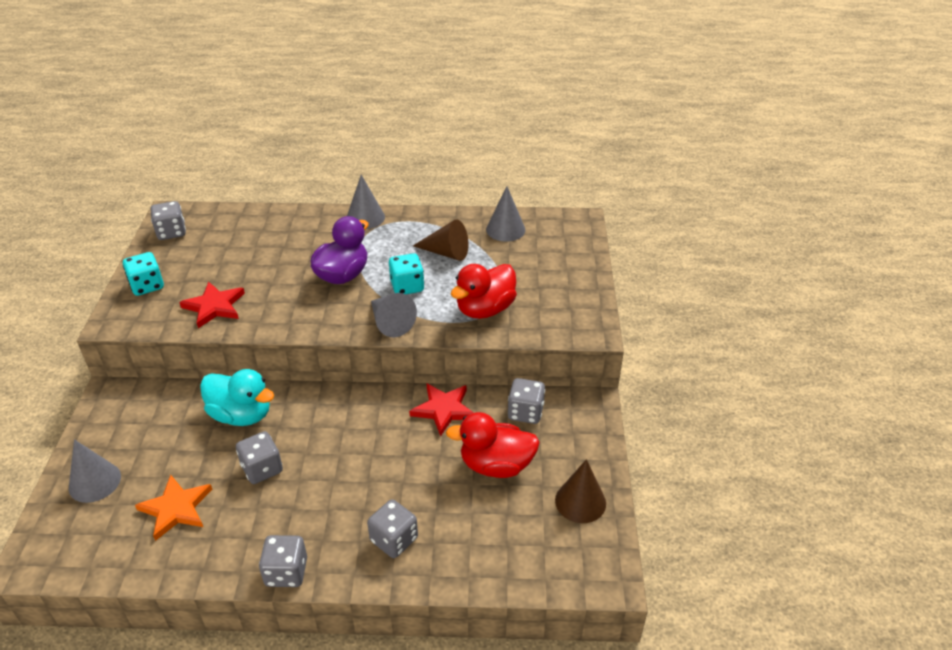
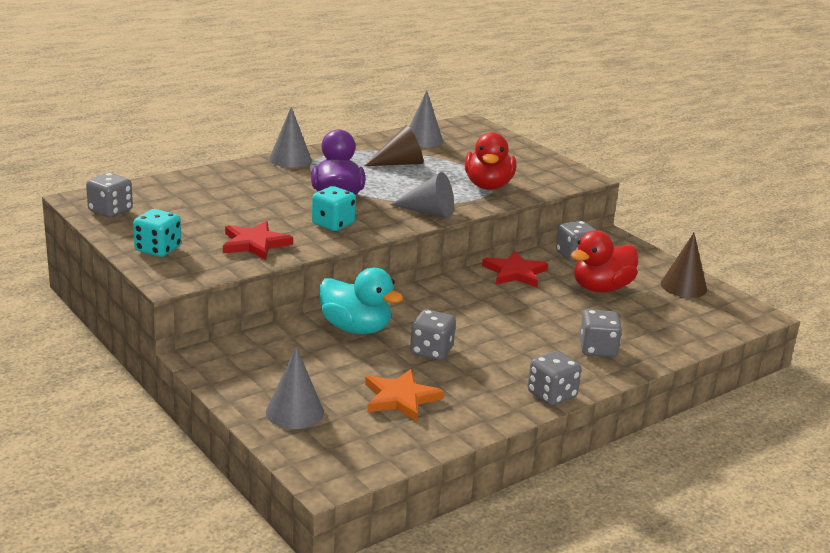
camera: 40 degrees left, 15 degrees down
(241, 415) = (356, 328): turquoise duck -> turquoise duck turned 45 degrees clockwise
(407, 286) = (404, 189): turquoise dice -> turquoise dice (333, 224)

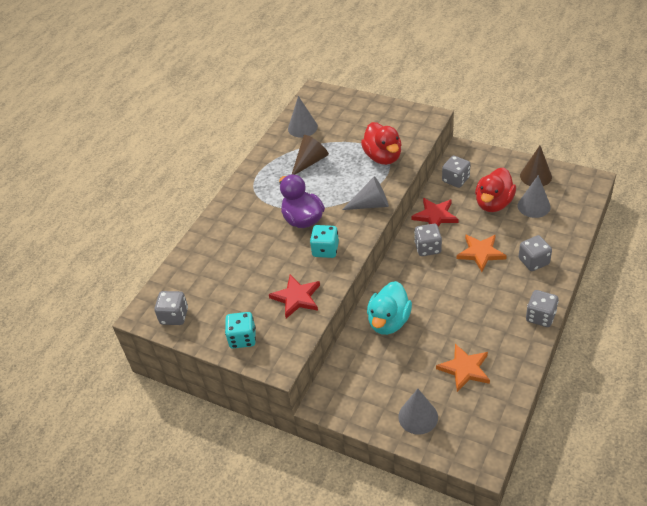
camera: 20 degrees left, 20 degrees up
(290, 159) = (238, 195): grey cone -> grey cone (534, 206)
(356, 328) = (389, 321): turquoise duck -> turquoise duck turned 105 degrees clockwise
(431, 351) = (447, 317): grey dice -> grey dice (428, 248)
(536, 319) = (480, 253): none -> orange star

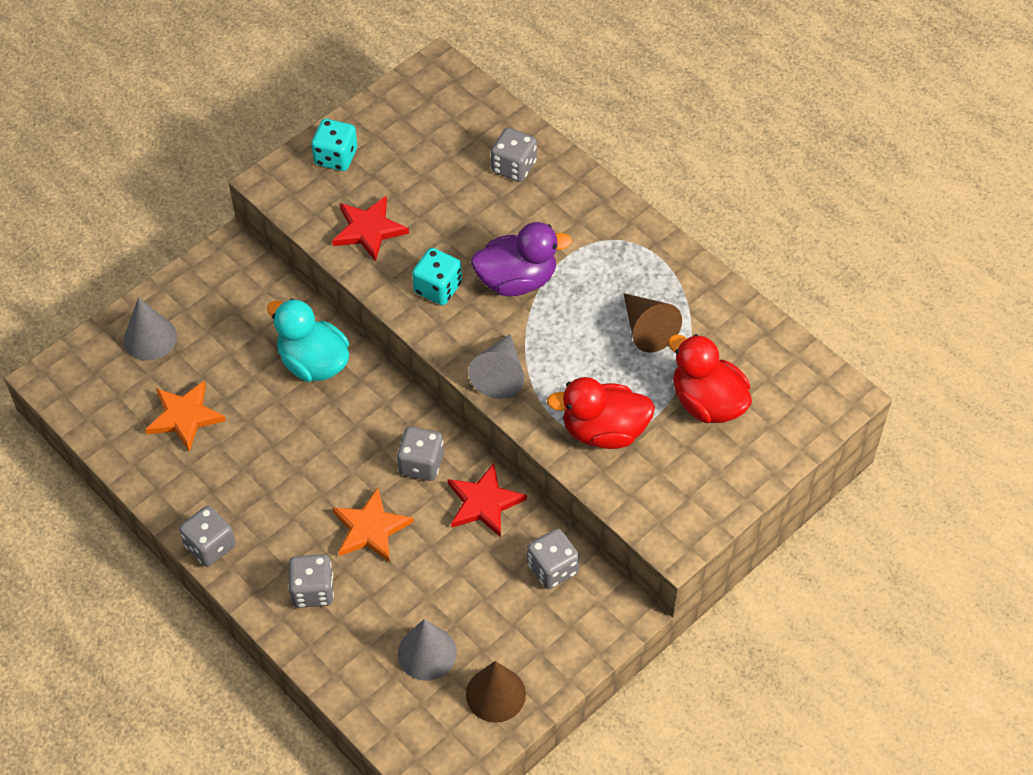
camera: 105 degrees right, 10 degrees up
(174, 316) = (416, 98): grey dice -> grey dice (514, 167)
(302, 127) = (744, 345): grey cone -> none
(493, 203) = (466, 597): red duck -> red duck (707, 402)

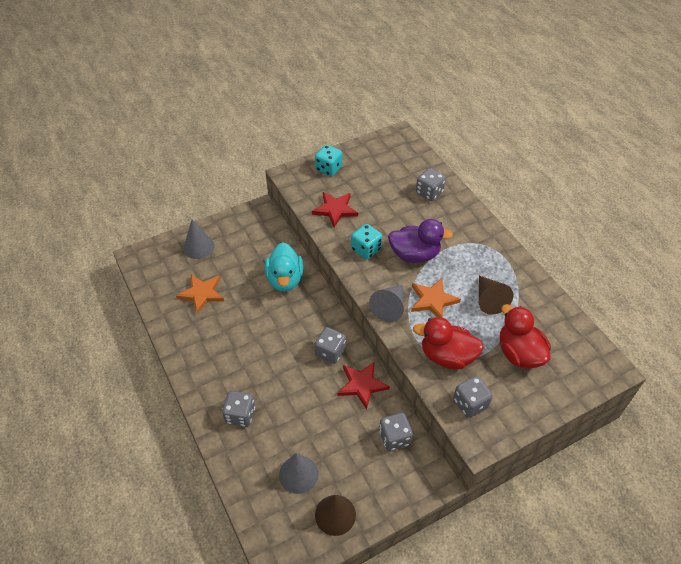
camera: 15 degrees right, 5 degrees down
(210, 546) = (189, 372): grey dice -> grey dice (470, 403)
(313, 363) = (285, 279): turquoise duck -> turquoise duck turned 150 degrees counterclockwise
(371, 528) = (288, 384): orange star -> orange star (433, 300)

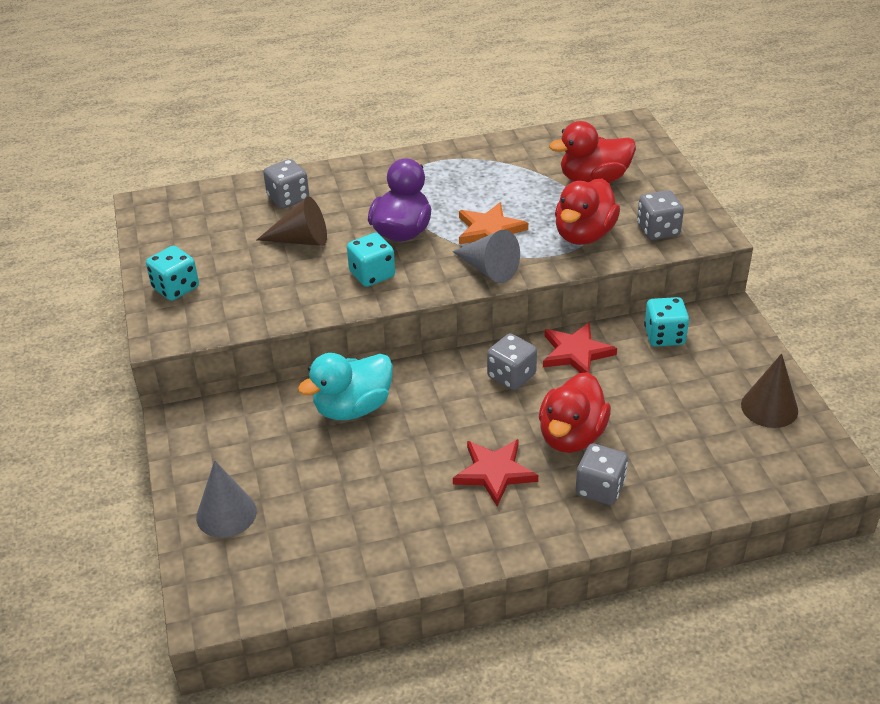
camera: 75 degrees left, 10 degrees down
(202, 294) = (341, 517): orange star -> none
(282, 393) = (571, 436): none -> red duck
(285, 279) = (353, 408): turquoise duck -> turquoise duck turned 135 degrees clockwise
(298, 474) = (707, 435): grey cone -> none
(335, 210) = (274, 293): red star -> red star (494, 472)
(394, 438) = (664, 336): grey dice -> turquoise dice
(489, 299) = (504, 185): brown cone -> brown cone (301, 240)

